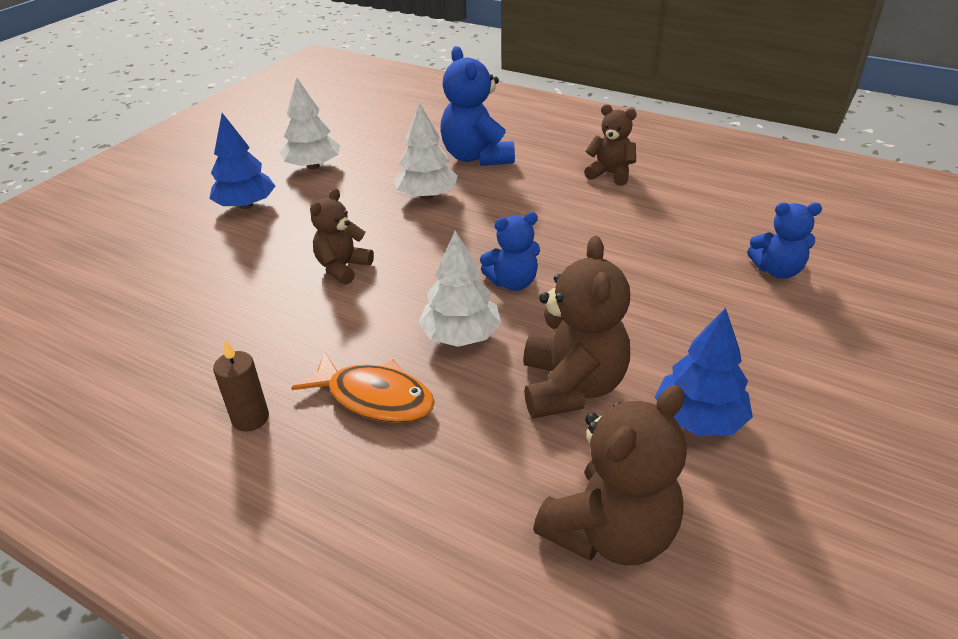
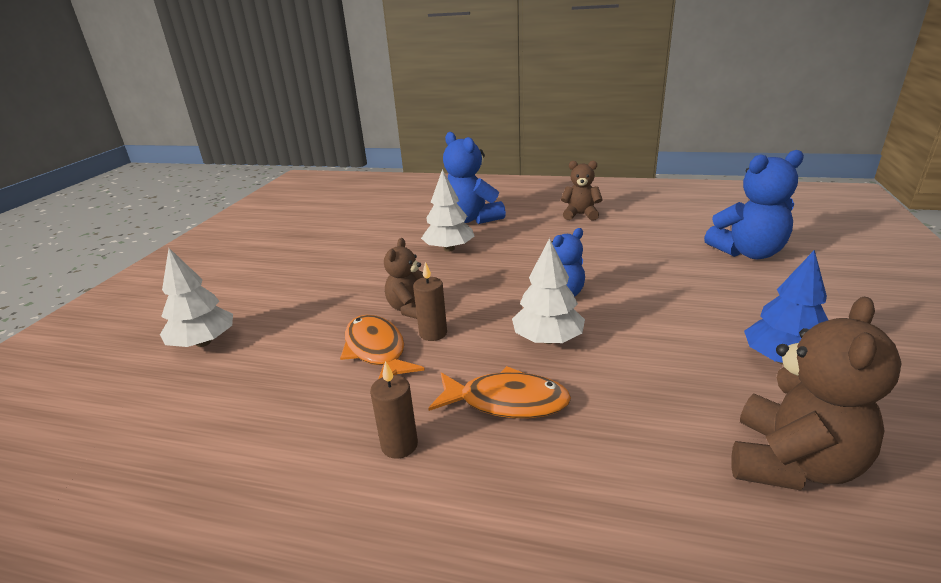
camera: 15 degrees left, 10 degrees down
(246, 205) = (295, 279): blue tree -> none
(283, 311) = (376, 350): none -> orange fish
(313, 166) = (339, 244): white tree -> white tree (203, 342)
(348, 302) = (433, 333): none -> brown candle
(572, 387) = (667, 358): brown teddy bear -> none
(777, 270) = (748, 253): blue teddy bear -> blue teddy bear, size x1.62

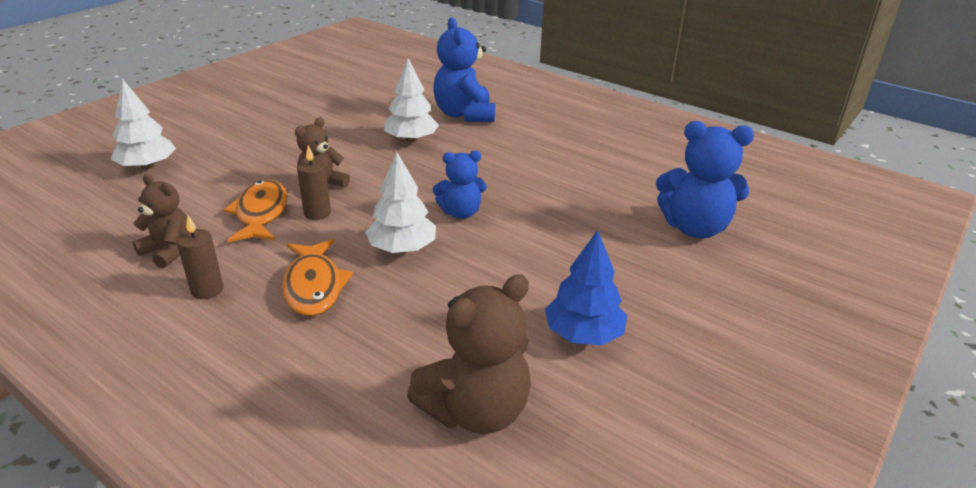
camera: 20 degrees right, 5 degrees up
(506, 402) = (314, 286): orange fish -> orange fish turned 45 degrees clockwise
(580, 215) = (575, 139): brown teddy bear -> brown teddy bear (169, 251)

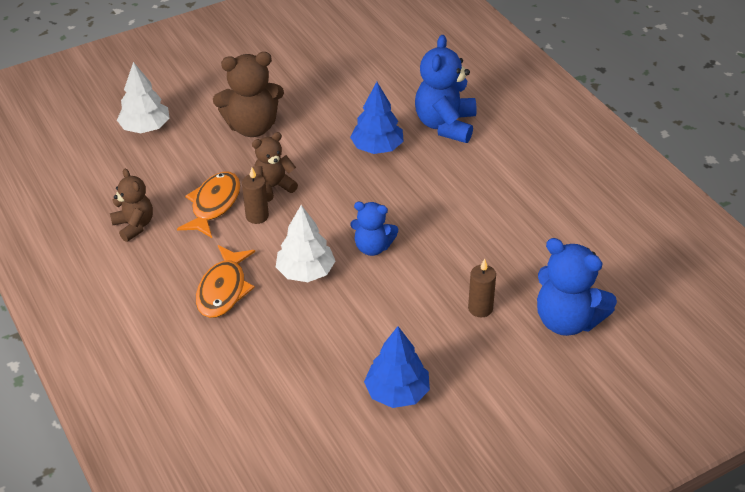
camera: 25 degrees right, 10 degrees up
(207, 290) = (149, 271): brown candle -> brown candle (480, 308)
(411, 140) = (377, 148): white tree -> blue tree
(476, 411) = (284, 427): brown teddy bear -> brown teddy bear (252, 127)

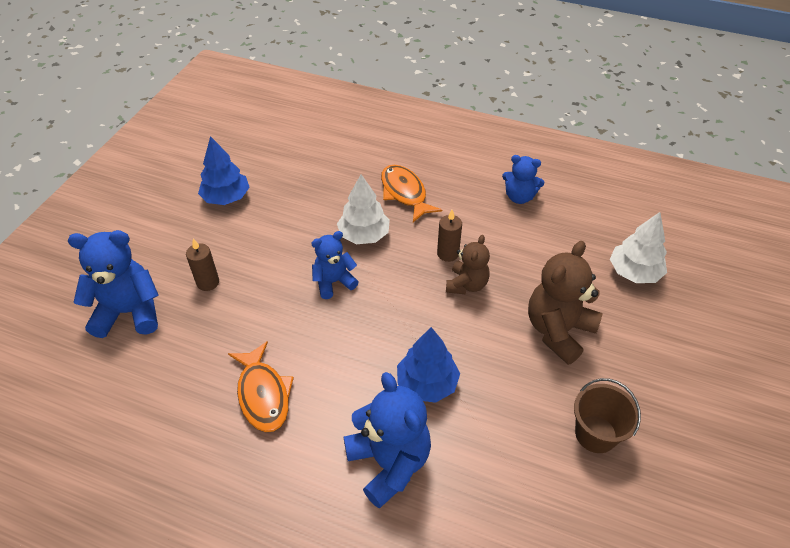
camera: 140 degrees right, 5 degrees up
(134, 226) = (519, 197): brown teddy bear -> blue teddy bear
(214, 205) = (489, 243): orange fish -> orange fish (263, 394)
(308, 75) = (595, 434): none -> brown bucket

